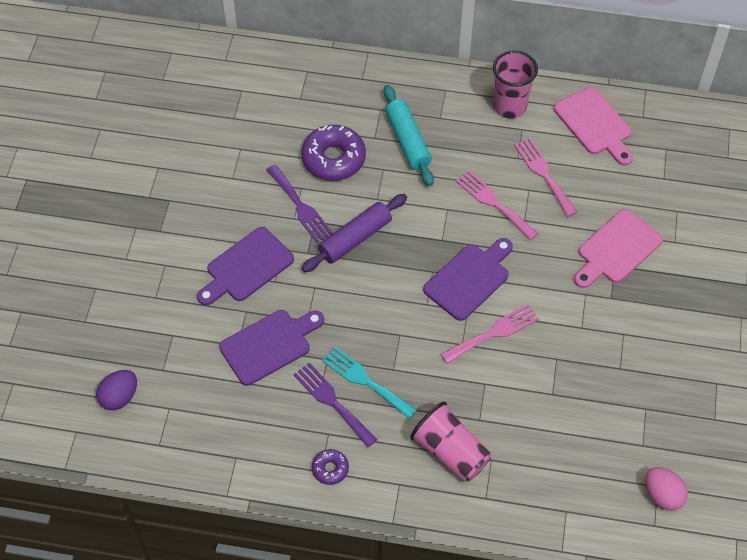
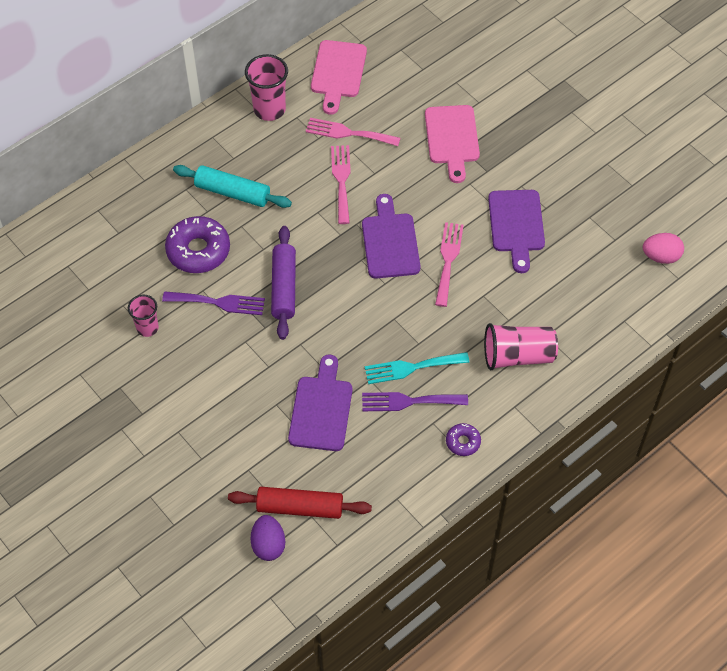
camera: 50 degrees left, 0 degrees up
(169, 395) = (300, 507): none -> red rolling pin
(235, 178) = (147, 328): none -> pink cup
(246, 267) = (237, 376): purple cutting board -> purple cutting board (516, 225)
(493, 203) = (341, 180): pink fork -> pink fork turned 90 degrees clockwise
(595, 124) = (338, 73): pink cutting board -> pink cutting board turned 90 degrees clockwise

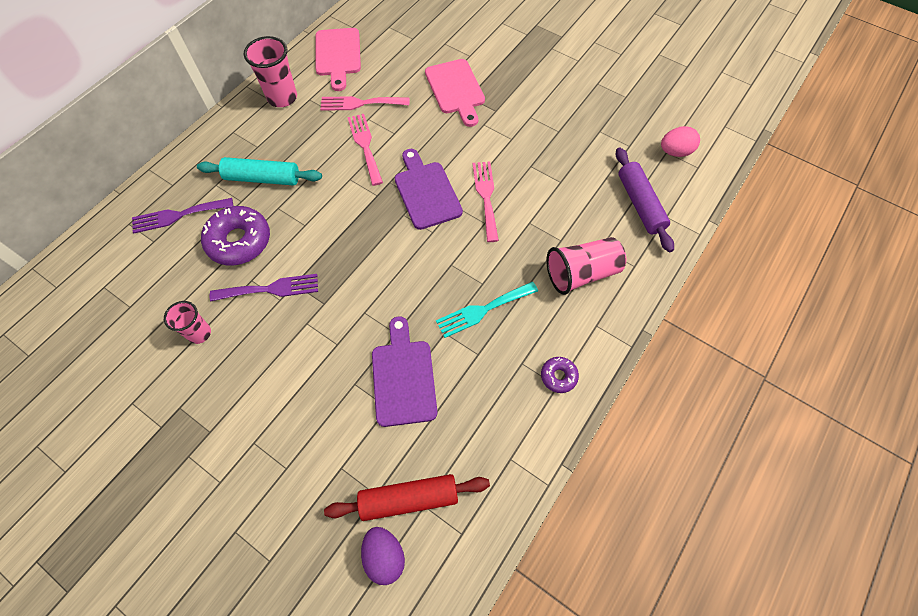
camera: 15 degrees left, 5 degrees up
(284, 287) = (334, 258): purple rolling pin -> purple rolling pin (640, 204)
(409, 401) = (491, 346): purple fork -> purple fork (178, 215)
(516, 225) = (538, 151): purple cutting board -> none

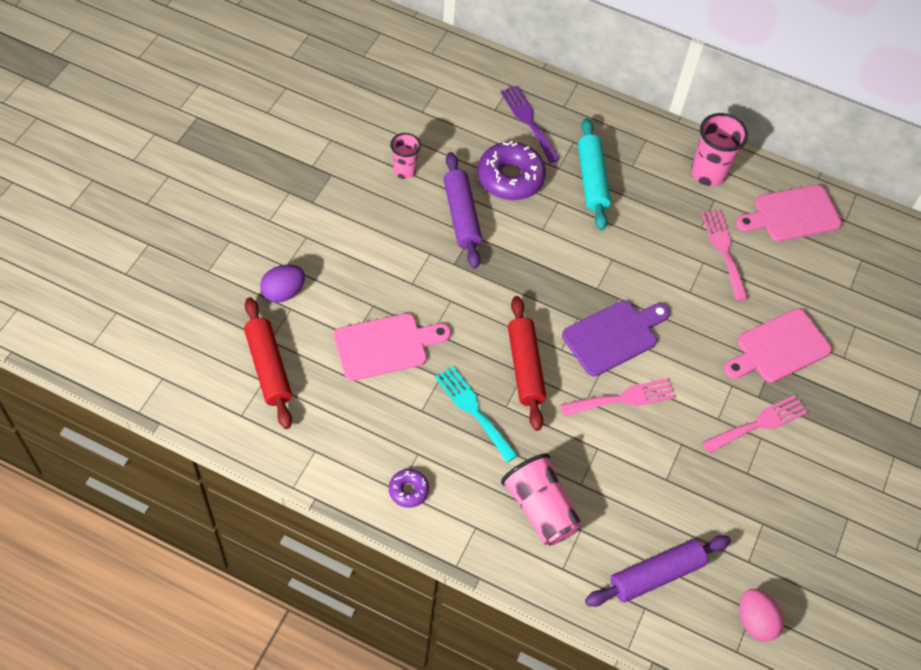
camera: 75 degrees right, 5 degrees down
(270, 289) = (461, 216): purple fork -> purple rolling pin
(365, 146) = (662, 266): pink fork -> pink fork (758, 424)
(384, 556) = (217, 356): purple egg -> purple egg (283, 292)
(403, 377) = (385, 346): purple cutting board -> pink cutting board
(446, 262) = (525, 367): none -> red rolling pin

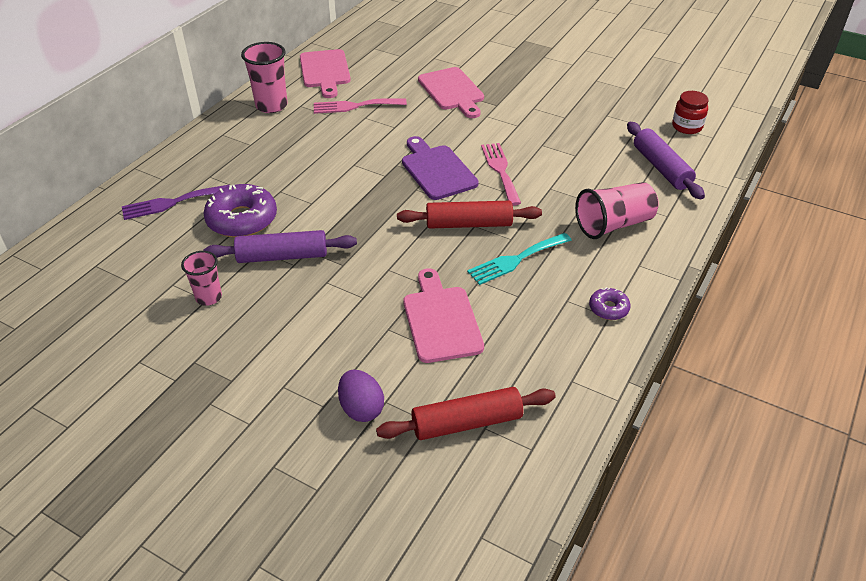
camera: 80 degrees left, 15 degrees down
(592, 180) = (260, 169): turquoise rolling pin -> none
(755, 621) = (687, 127): pink egg -> red jar
(758, 424) = (521, 107): pink fork -> none

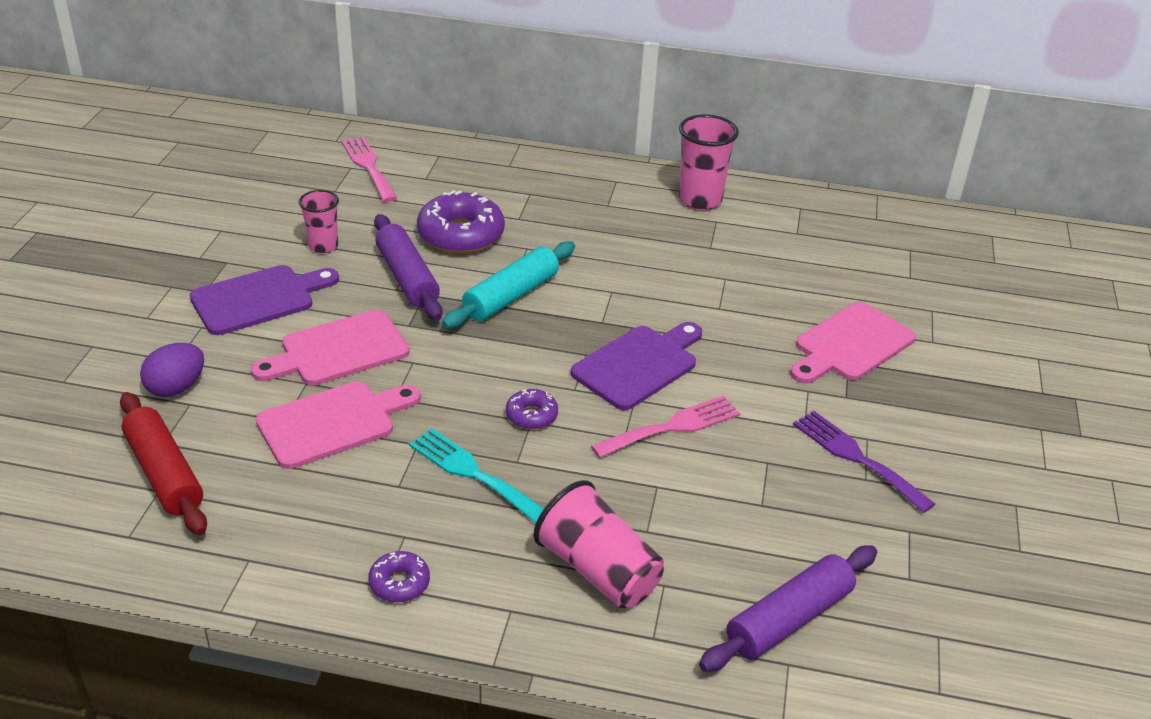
camera: 70 degrees right, 5 degrees down
(172, 203) = (469, 182): purple fork -> purple fork (856, 457)
(262, 346) = (258, 299): none -> purple cutting board
(325, 71) = (813, 222): pink cutting board -> pink cutting board (338, 350)
(335, 209) = (511, 296): none -> turquoise rolling pin
(355, 106) = (745, 264): pink fork -> pink fork (368, 166)
(469, 224) = (531, 415): red rolling pin -> purple donut
(687, 127) = (948, 649): red jar -> none

